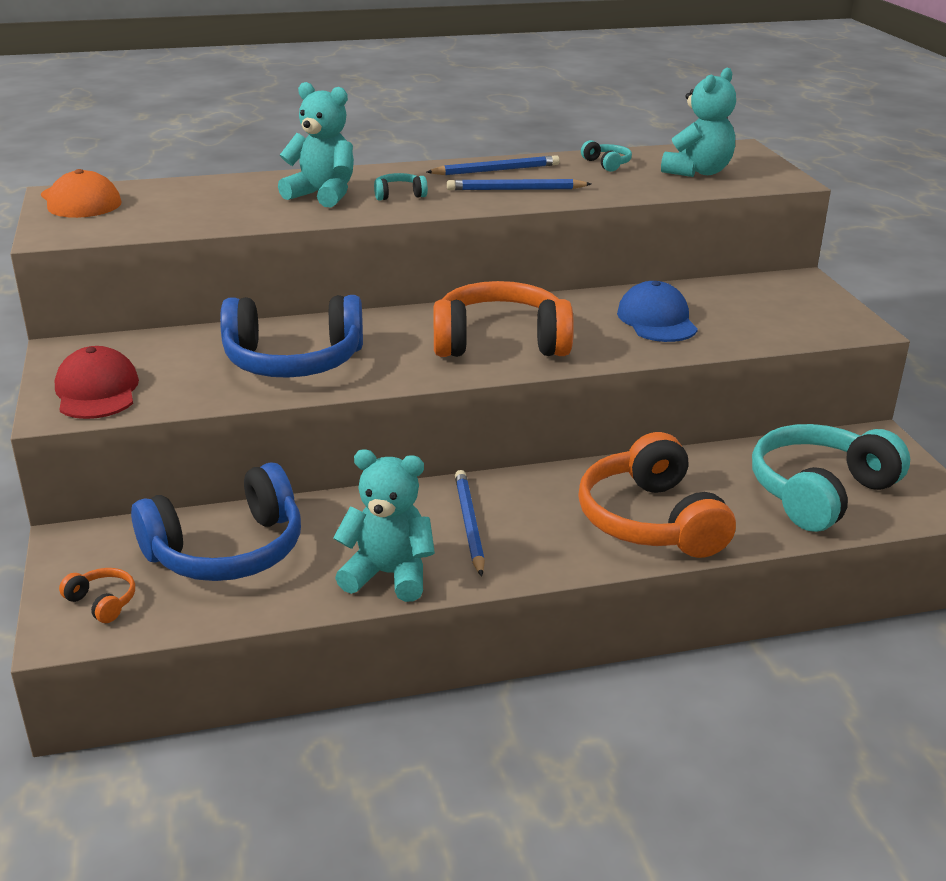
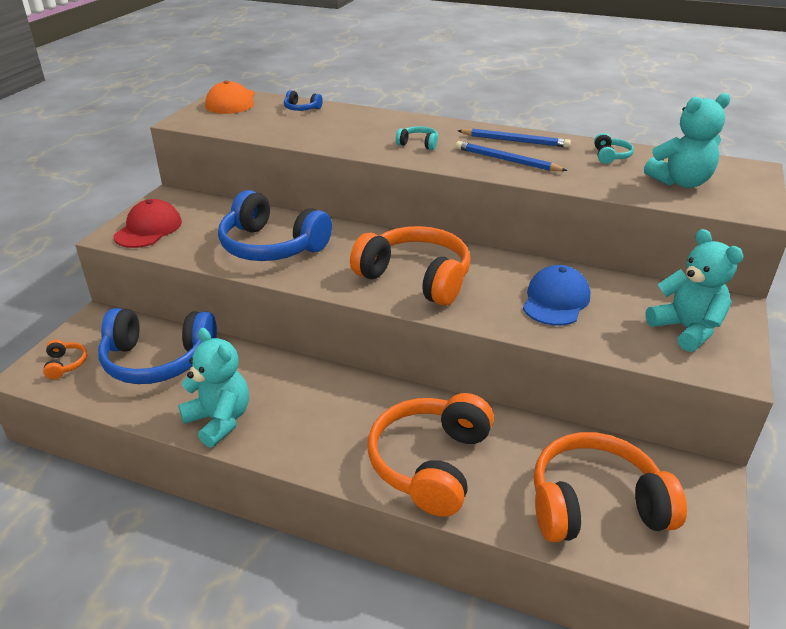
camera: 35 degrees right, 5 degrees up
(194, 189) = (301, 108): none -> blue headphones
(322, 195) = (369, 132): turquoise teddy bear -> turquoise teddy bear (686, 329)
(469, 524) = (307, 406): blue pencil -> none
(819, 492) = (595, 504): turquoise headphones -> orange headphones

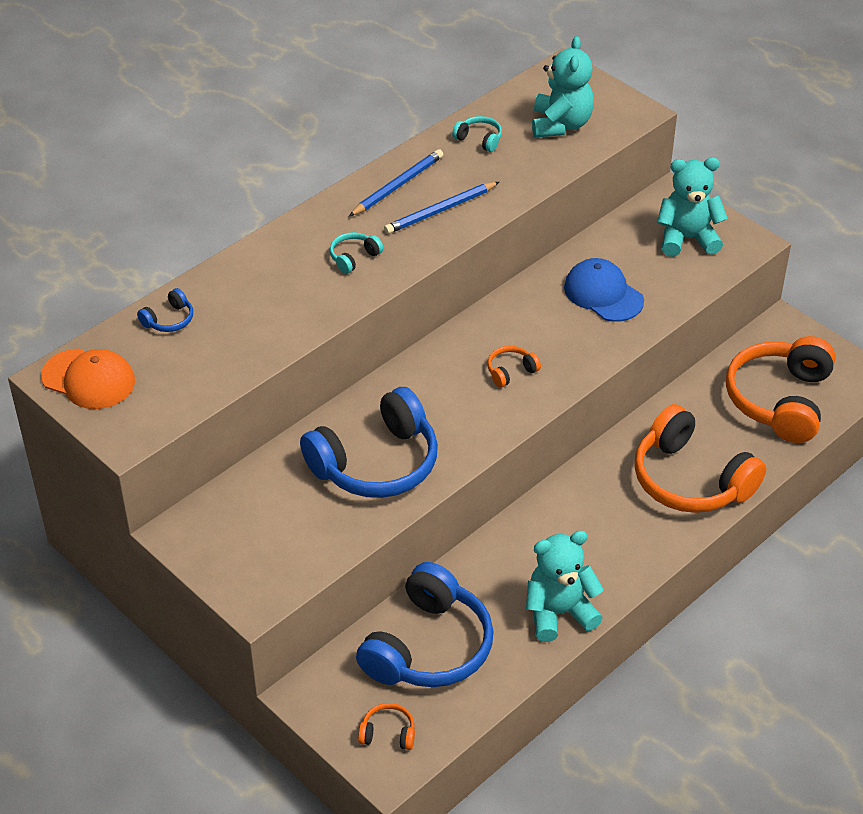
camera: 65 degrees left, 10 degrees up
(148, 229) = (260, 565): red cap -> none
(416, 278) = (511, 371): orange headphones -> orange headphones, size x0.41

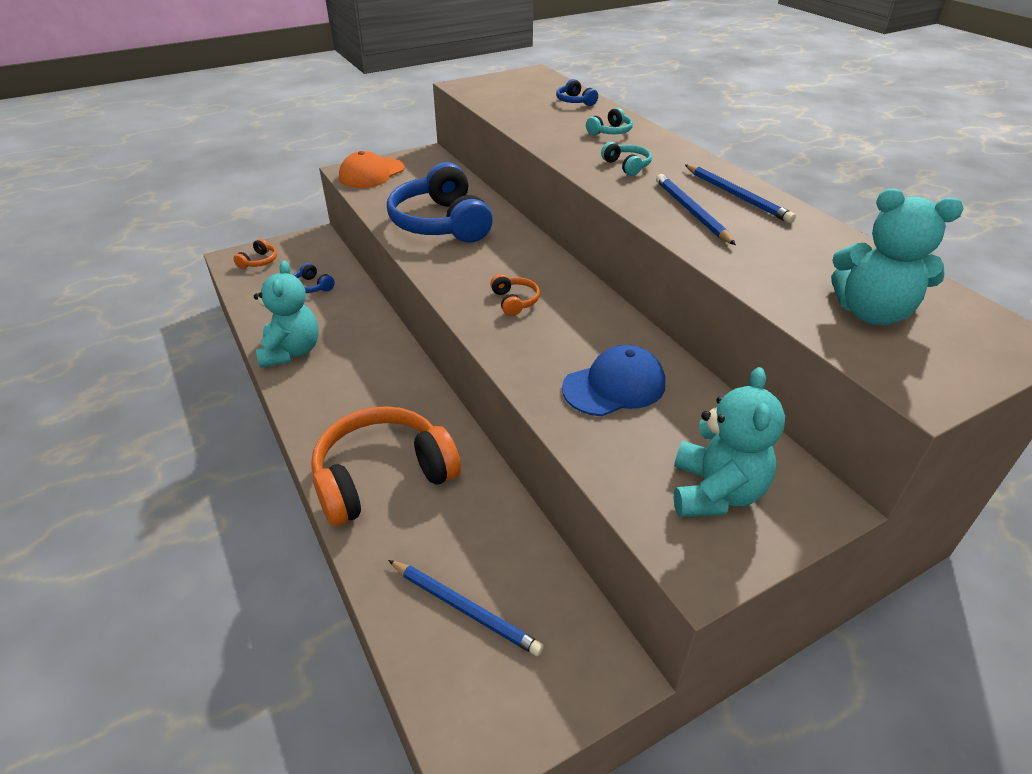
camera: 105 degrees right, 5 degrees down
(89, 379) = (526, 79): orange cap -> orange cap (371, 173)
(428, 647) = (312, 286): blue headphones -> blue headphones, size x0.41
(479, 139) = (827, 251): turquoise headphones -> turquoise headphones (610, 132)
(780, 400) = (464, 608): orange headphones -> blue pencil

